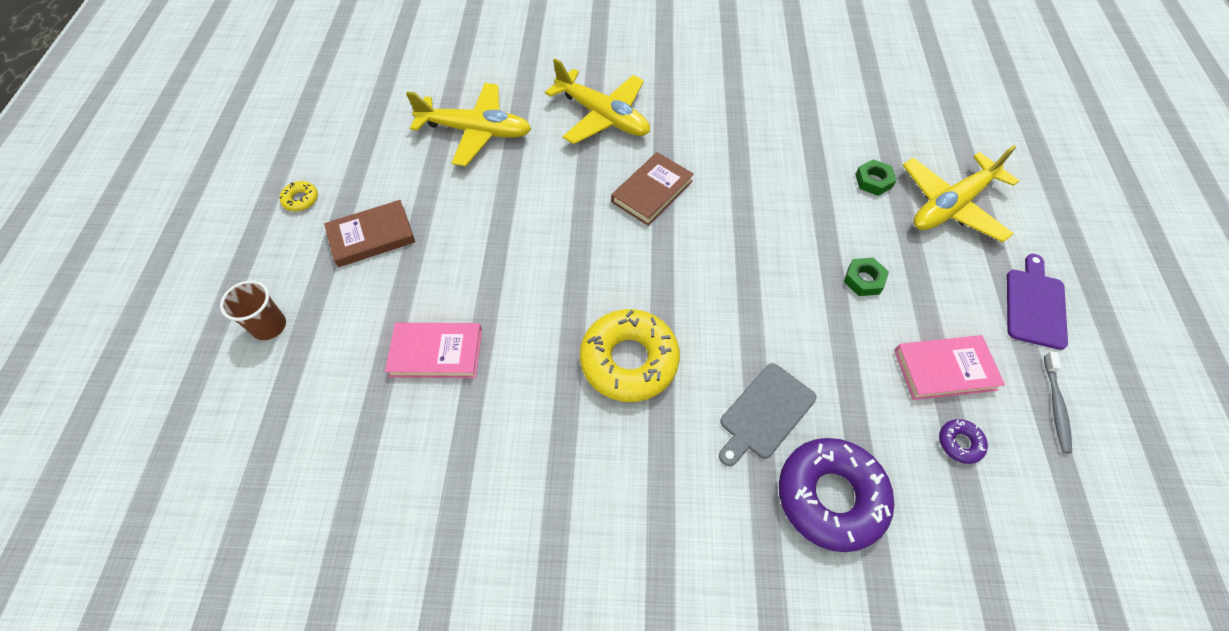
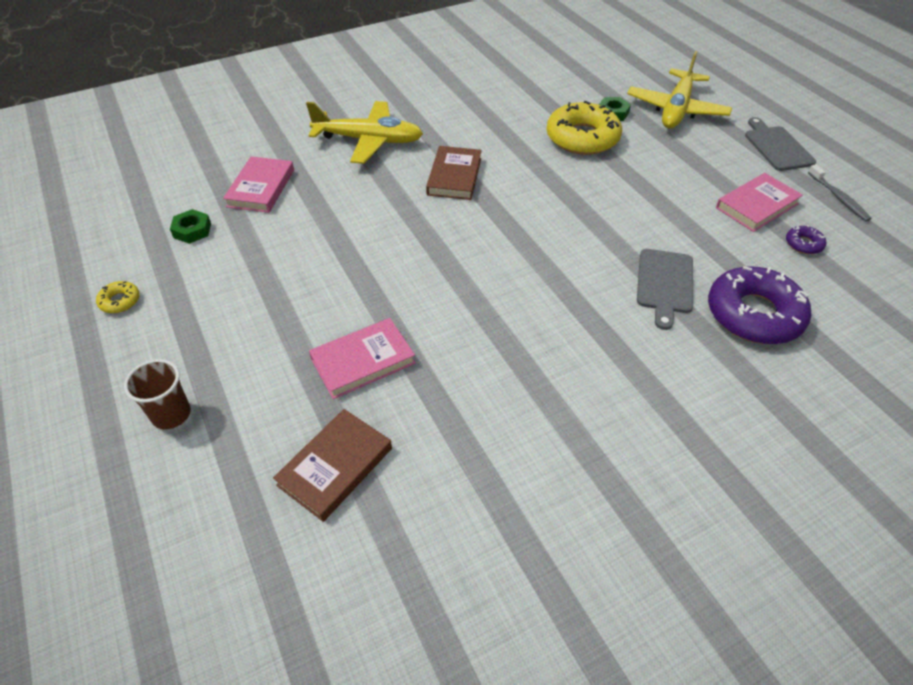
camera: 30 degrees left, 10 degrees down
(372, 236) = (222, 301): brown book -> brown book (335, 466)
(476, 131) = (261, 188): yellow plane -> pink book
(629, 360) = (534, 295): yellow donut -> yellow donut (582, 138)
(864, 280) = (658, 174): green nut -> green nut (192, 230)
(1035, 305) = (777, 147): purple cutting board -> grey cutting board

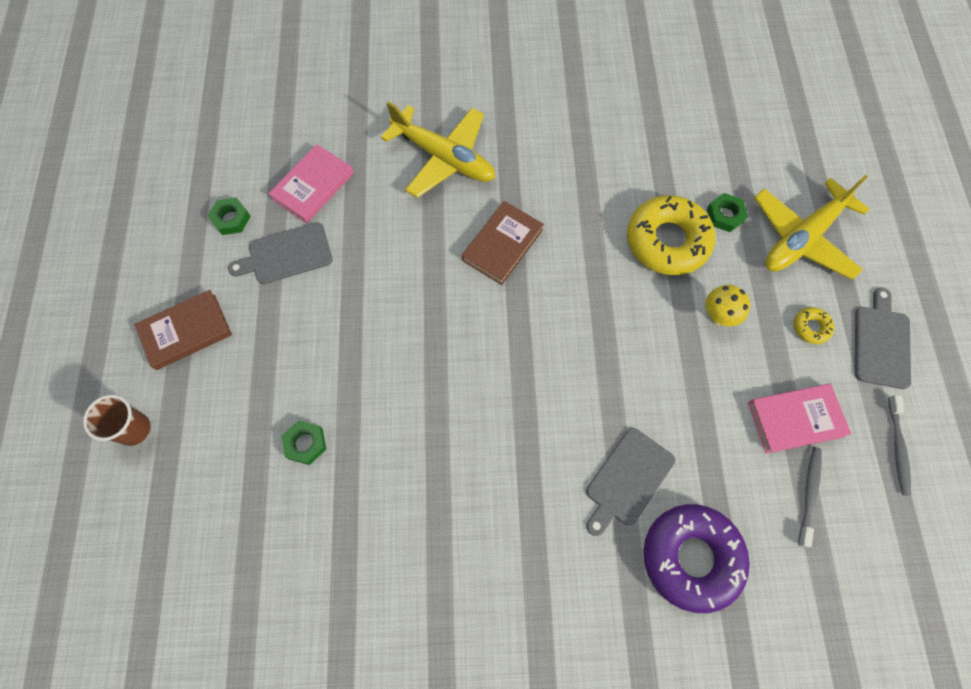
camera: 25 degrees right, 20 degrees up
(120, 301) = (141, 282): yellow donut -> yellow donut (811, 327)
(262, 238) = (286, 254): none -> grey cutting board
(335, 466) = (233, 544): brown book -> brown book (186, 332)
(363, 361) = (305, 443): pink book -> green nut
(653, 167) = (717, 316): none -> yellow mushroom
(803, 244) = (809, 493): purple donut -> grey toothbrush

